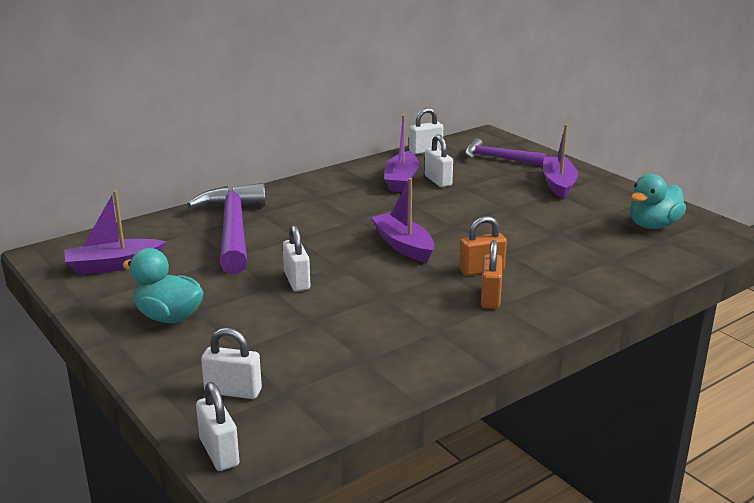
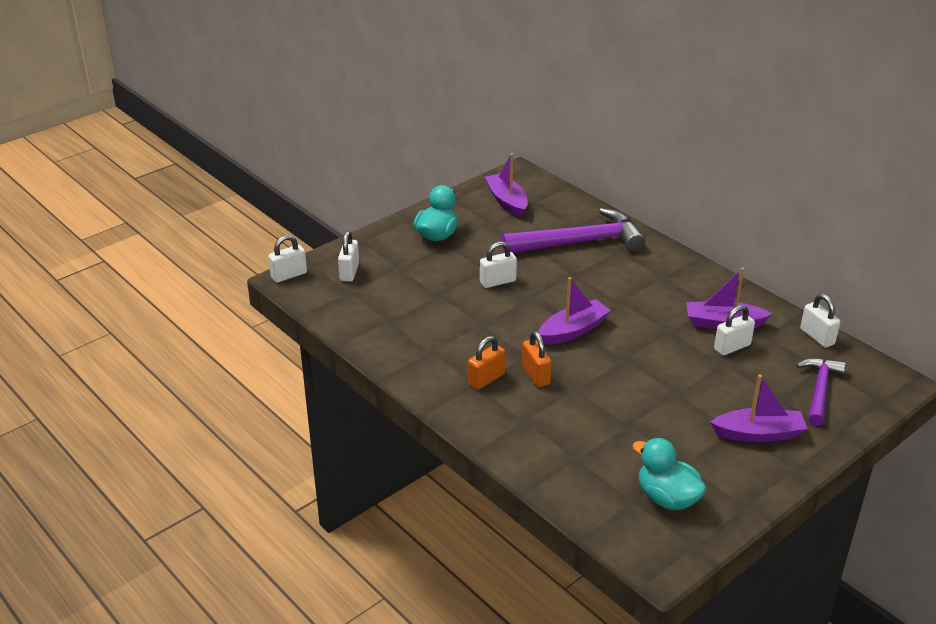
camera: 85 degrees right, 10 degrees up
(490, 298) = (486, 379): orange padlock -> orange padlock turned 45 degrees counterclockwise

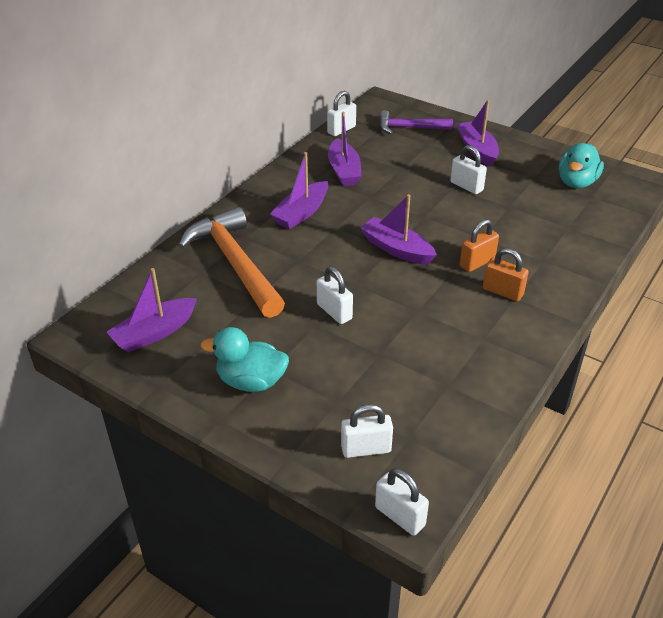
camera: 105 degrees left, 5 degrees up
(579, 242) = (235, 264): purple hammer -> orange hammer
(648, 286) = (301, 213): none -> purple boat
(732, 347) = (376, 165): white padlock -> white padlock (466, 186)

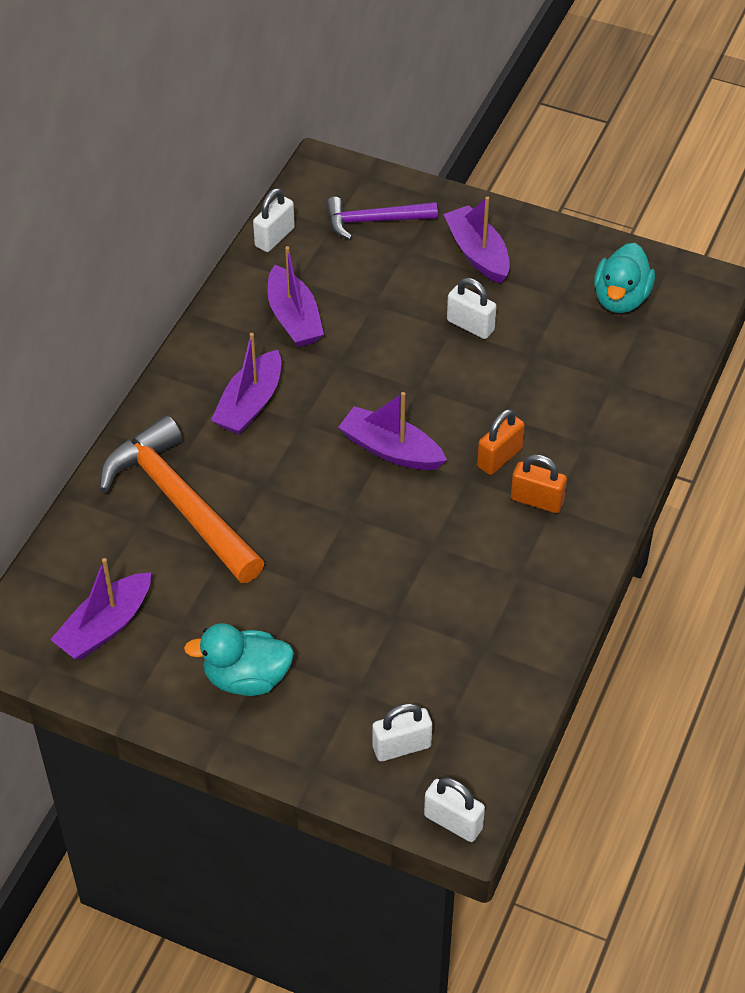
camera: 10 degrees left, 10 degrees up
(334, 312) = (327, 561): white padlock -> none

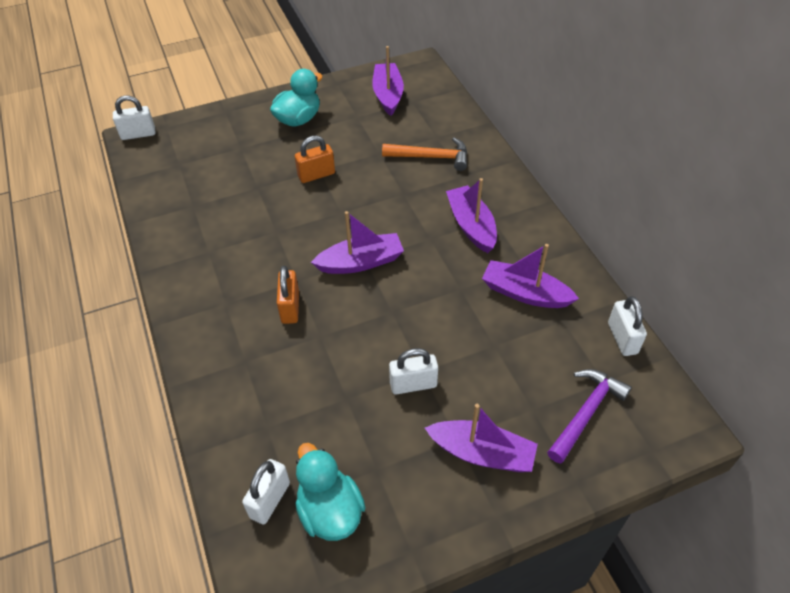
camera: 135 degrees right, 0 degrees up
(180, 503) = (431, 157): orange hammer -> orange hammer, size x0.59
(401, 747) = (193, 143): white padlock -> white padlock (270, 500)
(537, 500) = (239, 299): orange padlock -> orange padlock (316, 175)

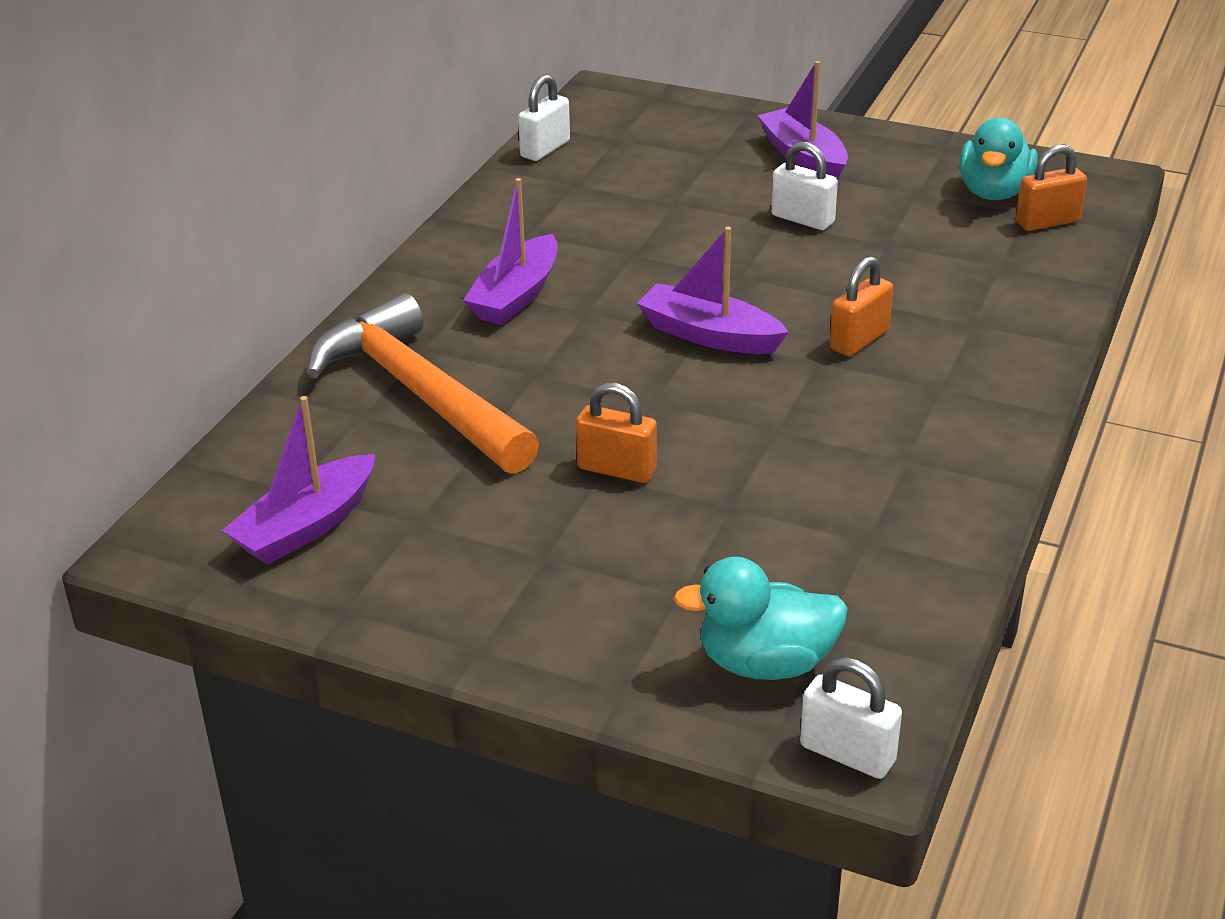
camera: 135 degrees left, 15 degrees down
(270, 500) = (1047, 222): white padlock -> orange padlock
(298, 119) = (514, 581): turquoise duck -> turquoise duck (765, 663)
(431, 157) = (420, 394): orange hammer -> orange hammer, size x1.70
(525, 293) = (572, 217): purple boat -> none
(586, 413) = (670, 133): purple hammer -> none

